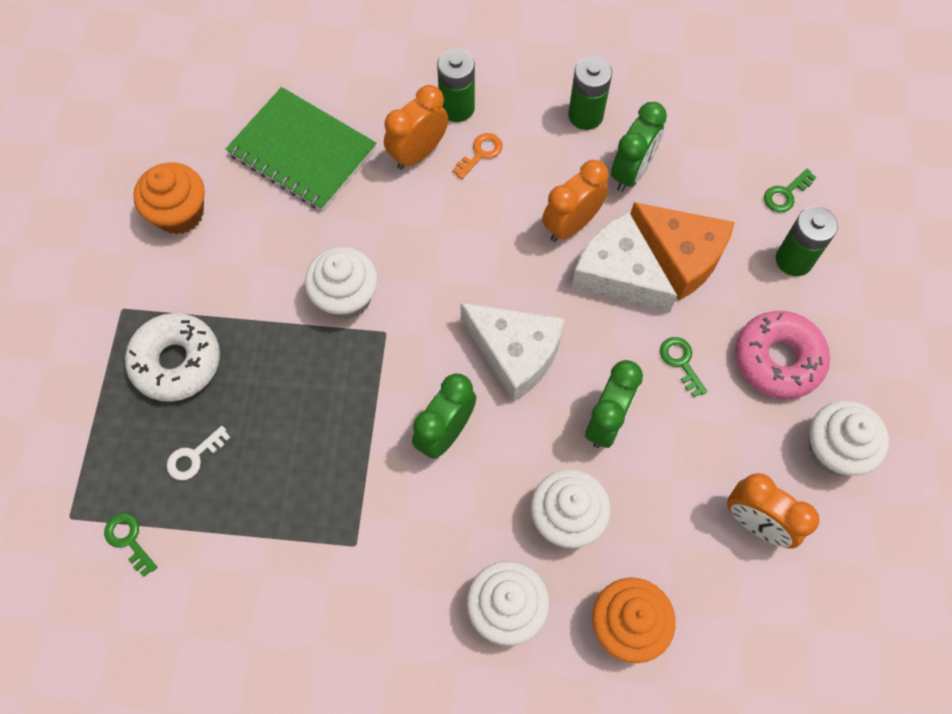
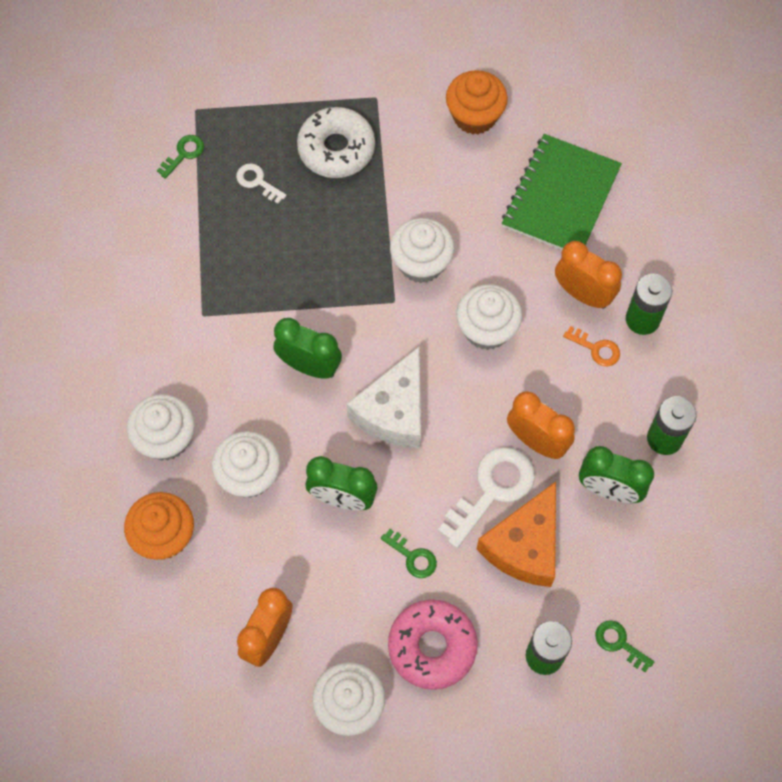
camera: 80 degrees right, 0 degrees up
(438, 247) = (486, 329): none -> white cupcake
(618, 274) = (492, 490): white cheese -> white key
(681, 362) = (412, 557): green key -> green key turned 75 degrees clockwise

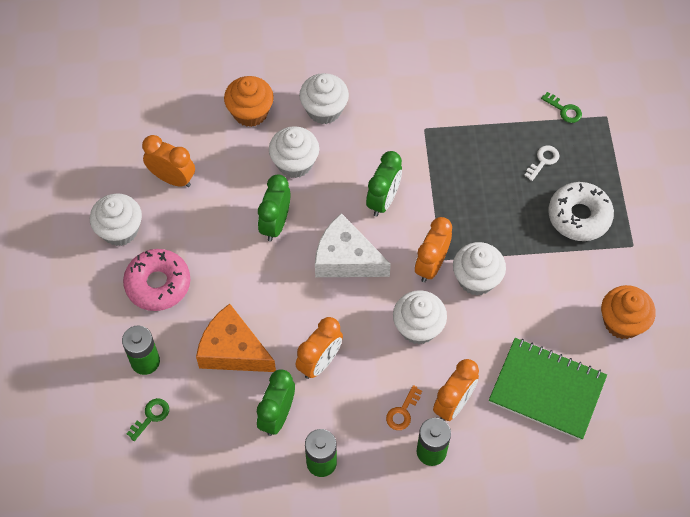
camera: 90 degrees right, 5 degrees down
(402, 312) = (431, 265): none -> orange clock
(412, 557) = (227, 271): green key -> none
(492, 490) = (279, 328): white key -> none

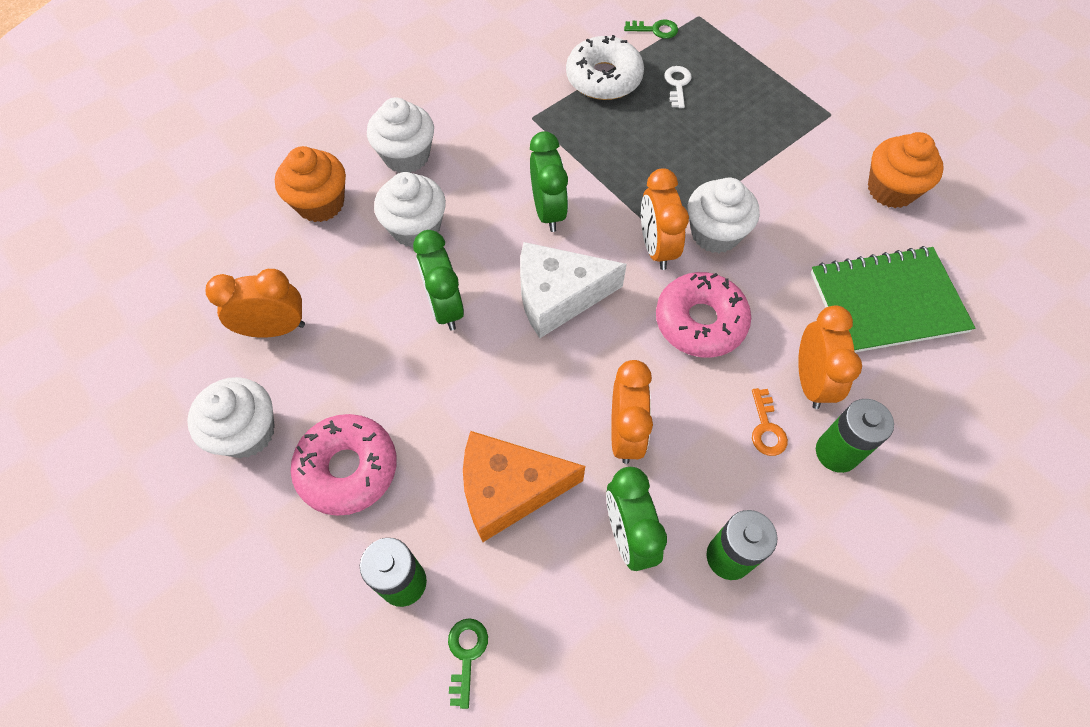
camera: 35 degrees left, 0 degrees up
(418, 327) = (700, 321): white cupcake -> pink donut
(579, 216) = (758, 115): white donut -> white donut (604, 78)

